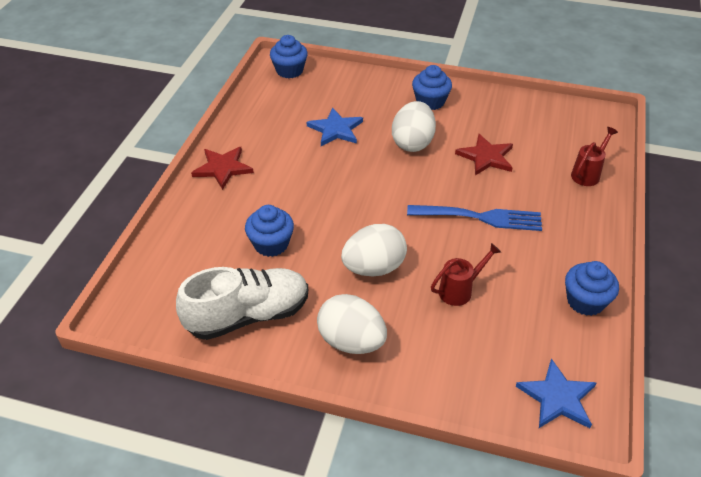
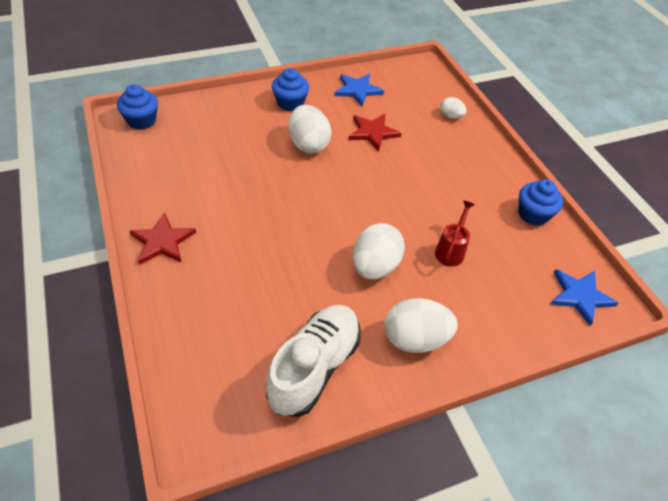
camera: 40 degrees left, 5 degrees up
(271, 244) = (274, 291): blue cupcake -> none
(336, 129) = (234, 159): blue star -> blue star (358, 90)
(480, 217) = (412, 184): blue fork -> none
(587, 174) = (451, 116): red watering can -> white egg

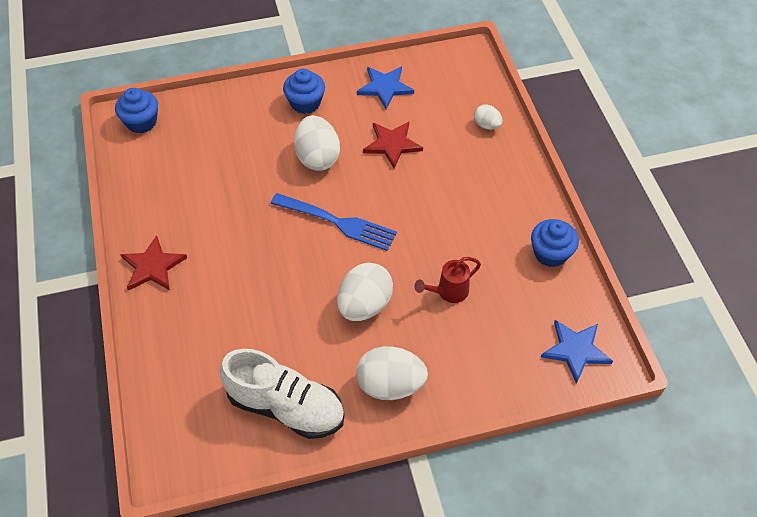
camera: 10 degrees right, 5 degrees up
(314, 367) = (286, 407): white shoe -> white shoe turned 75 degrees clockwise
(336, 196) = (338, 222): none -> blue fork
(451, 251) = (448, 292): red watering can -> red watering can turned 150 degrees counterclockwise

